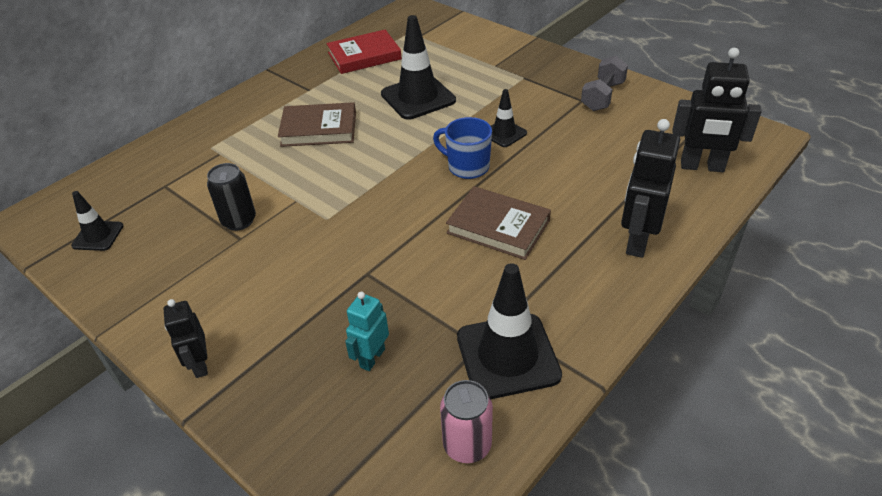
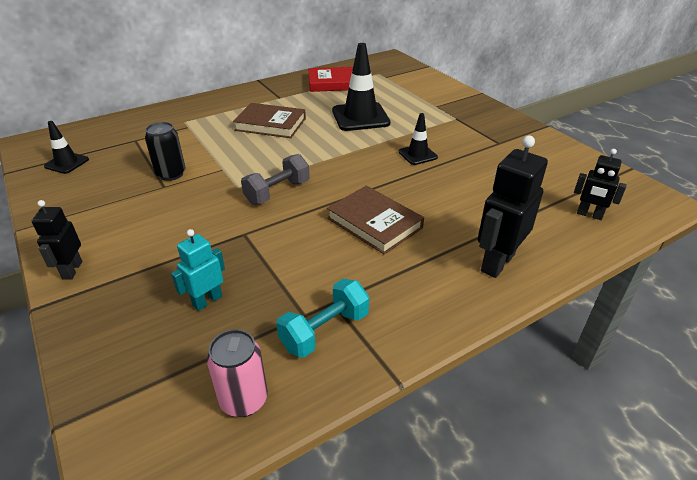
camera: 15 degrees right, 5 degrees down
(467, 167) = (372, 173): blue mug -> none
(507, 356) = (324, 331): black traffic cone -> turquoise dumbbell
(602, 96) = (519, 143): grey dumbbell -> grey dumbbell (277, 192)
(702, 166) = (589, 215): black robot -> black robot, size x0.59

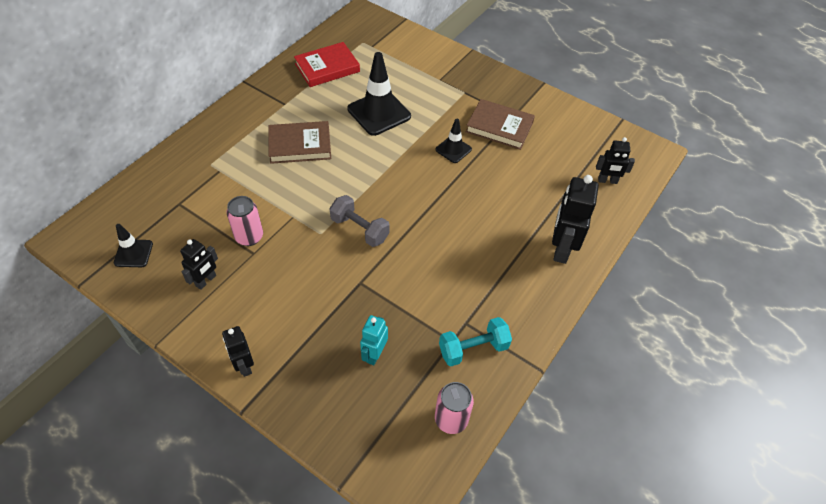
camera: 25 degrees left, 15 degrees up
(104, 195) = (206, 281): none -> black robot
(171, 174) = (249, 237): black can -> pink can
(277, 192) = (360, 229): grey dumbbell -> grey dumbbell turned 75 degrees counterclockwise
(324, 331) = (473, 349): turquoise dumbbell -> turquoise dumbbell turned 45 degrees clockwise
(374, 223) = (456, 238): brown book -> brown book (499, 127)

